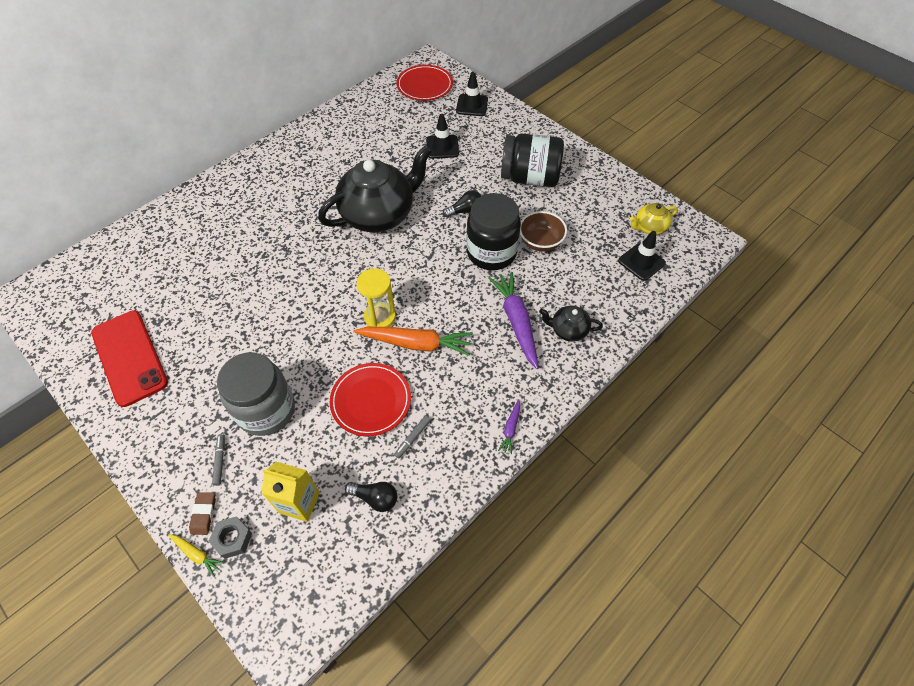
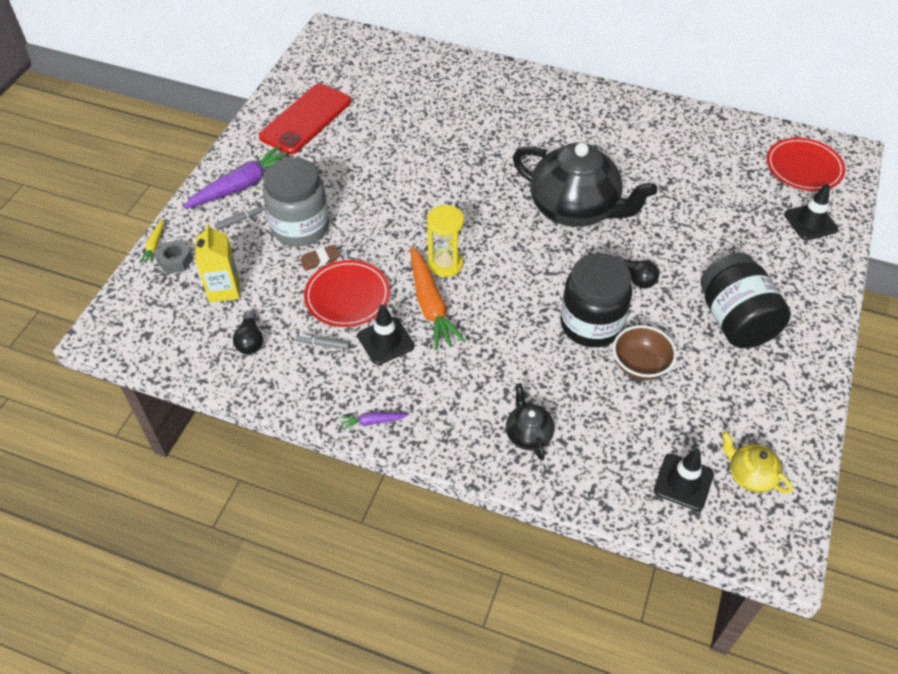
camera: 65 degrees right, 5 degrees down
(204, 514) = (189, 233): brown eraser -> brown eraser (320, 260)
(442, 147) = (717, 221): black traffic cone -> black traffic cone (385, 341)
(516, 322) = (510, 381): purple carrot -> purple carrot (241, 185)

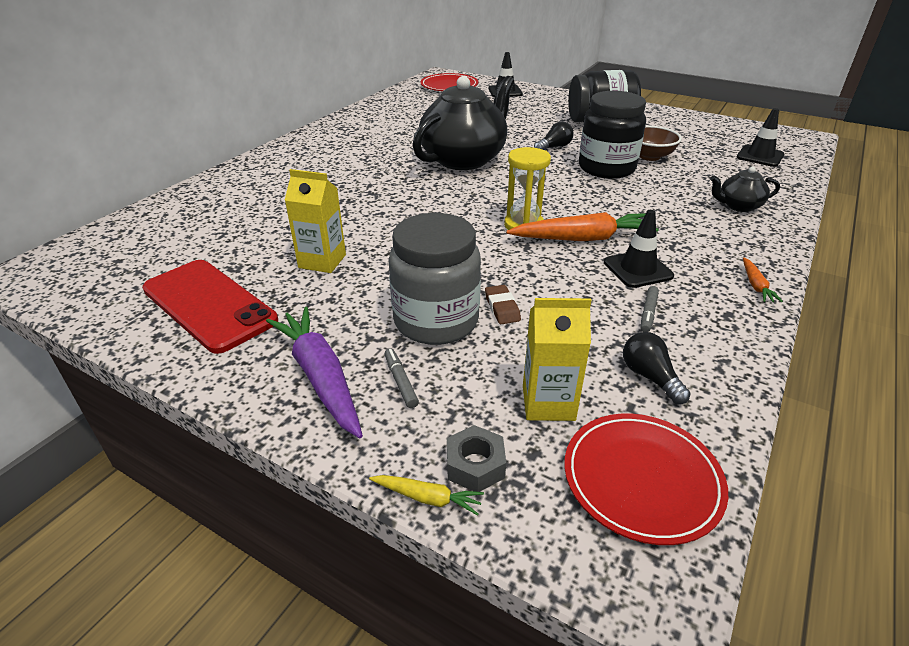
camera: 80 degrees left, 15 degrees down
(250, 340) = (650, 377): black light bulb -> black light bulb turned 120 degrees counterclockwise
(347, 296) = (568, 290): red plate -> red plate (641, 479)
(365, 156) = (322, 261): none -> yellow carton
(373, 422) = (756, 285): purple carrot -> orange carrot
(750, 475) = (743, 137): yellow teapot -> none

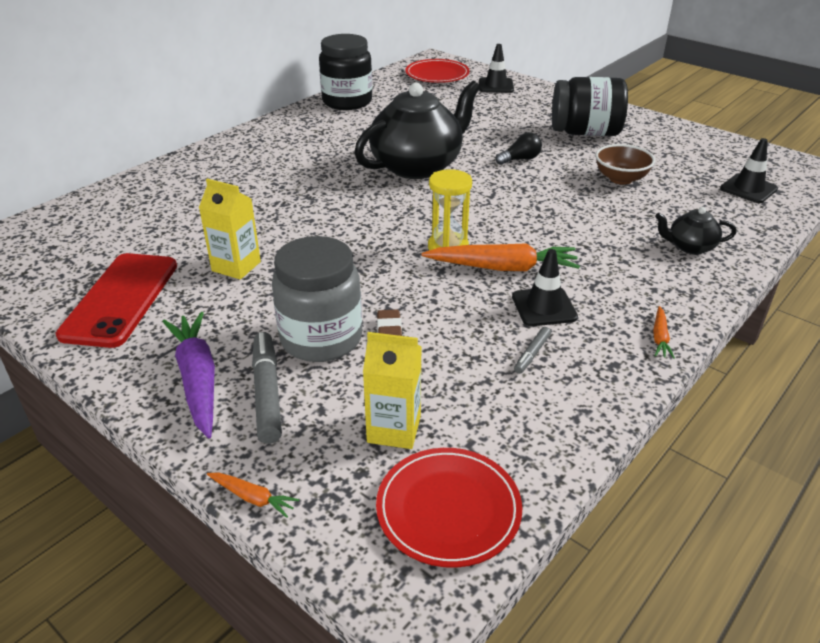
camera: 10 degrees right, 0 degrees up
(209, 305) = (121, 299): red phone -> red phone turned 45 degrees clockwise
(400, 382) = (267, 393): grey marker -> grey marker, size x1.93
(427, 498) = (252, 498): yellow carrot -> orange carrot
(475, 465) = (304, 476): grey nut -> none
(606, 168) = (565, 189): black jar -> black jar (347, 102)
(650, 377) = (502, 418): black light bulb -> none

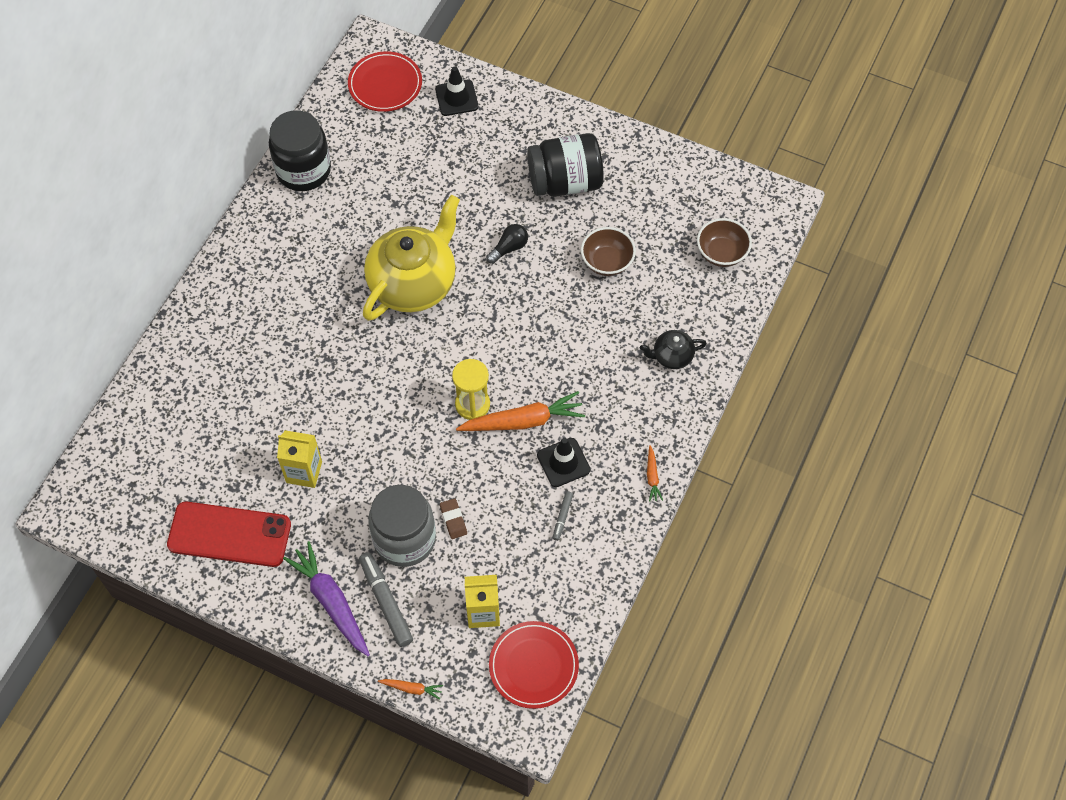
camera: 15 degrees left, 25 degrees up
(121, 299) = (229, 534): red phone -> red phone turned 75 degrees counterclockwise
(417, 166) = (414, 283): black teapot -> yellow teapot
(748, 189) = (721, 253): black traffic cone -> brown bowl

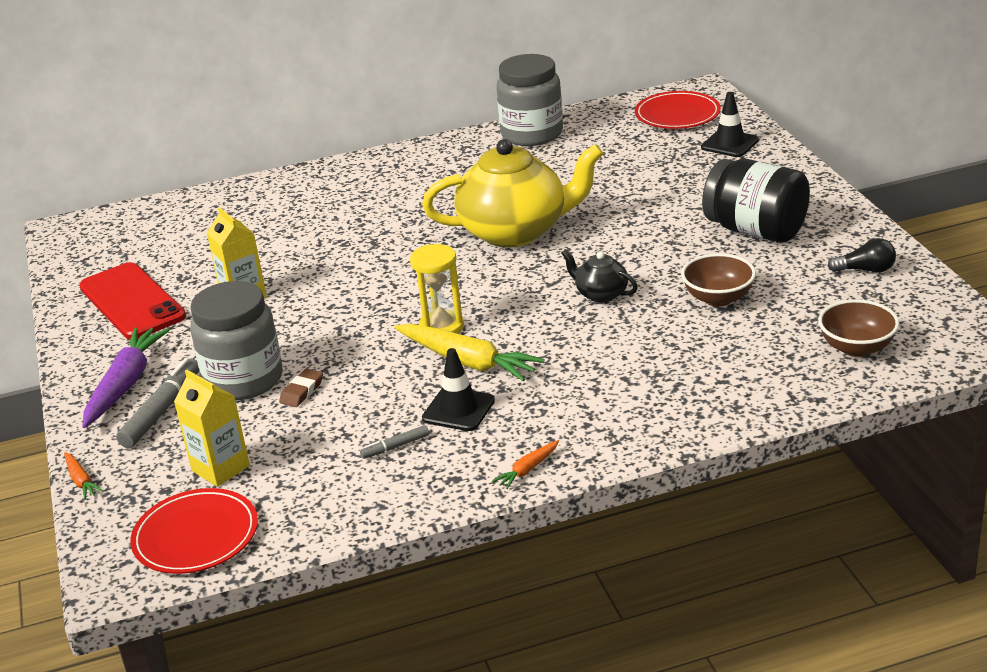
camera: 50 degrees right, 30 degrees down
(303, 170) = (532, 134): black jar -> grey jar
(509, 248) = (634, 248): black light bulb -> black light bulb (866, 270)
(523, 421) = (468, 362): orange carrot -> yellow carrot
(672, 356) = (686, 394): black teapot -> black teapot (600, 294)

